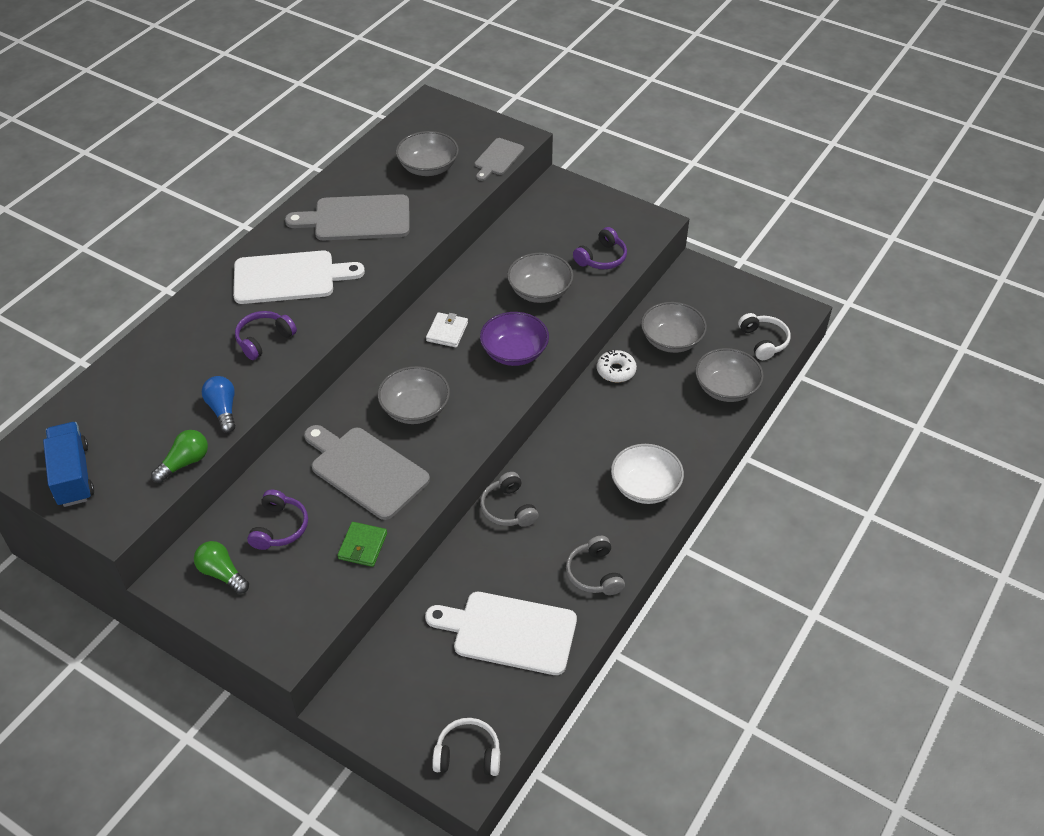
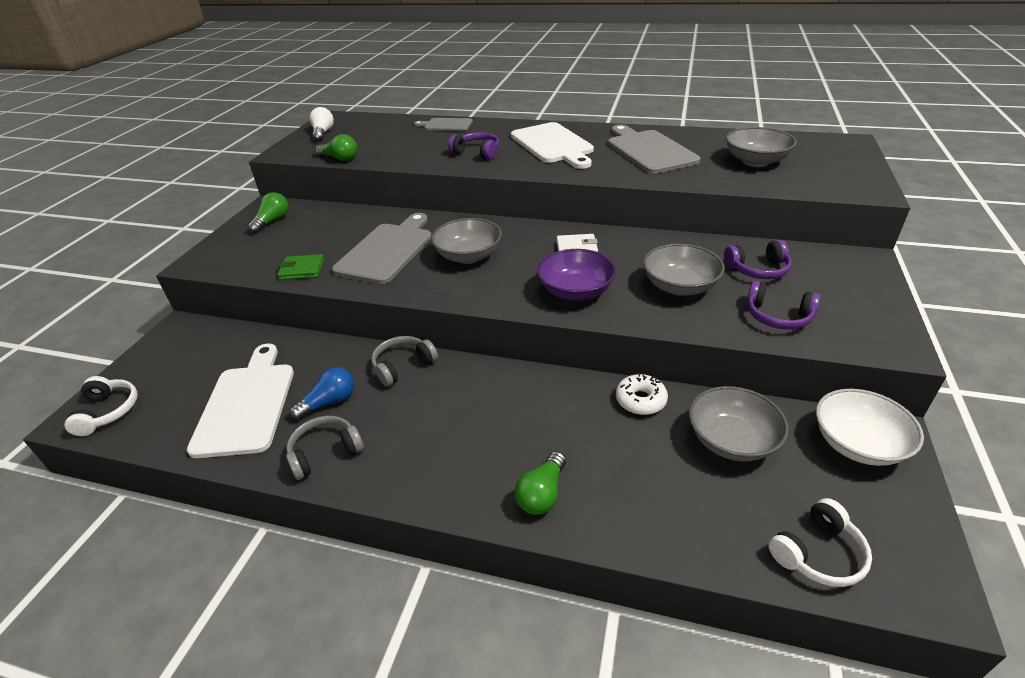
camera: 75 degrees right, 10 degrees down
(73, 475) = (323, 133): blue truck -> white light bulb
(223, 410) = (396, 157): blue light bulb -> blue light bulb (329, 402)
(279, 527) = (318, 230): purple headphones -> purple headphones (758, 269)
(498, 158) = (818, 188): grey cutting board -> grey cutting board (446, 125)
(645, 487) = (466, 469): white bowl -> white bowl (857, 444)
(681, 450) = (542, 494): none -> green light bulb
(726, 388) = (685, 522): grey bowl -> none

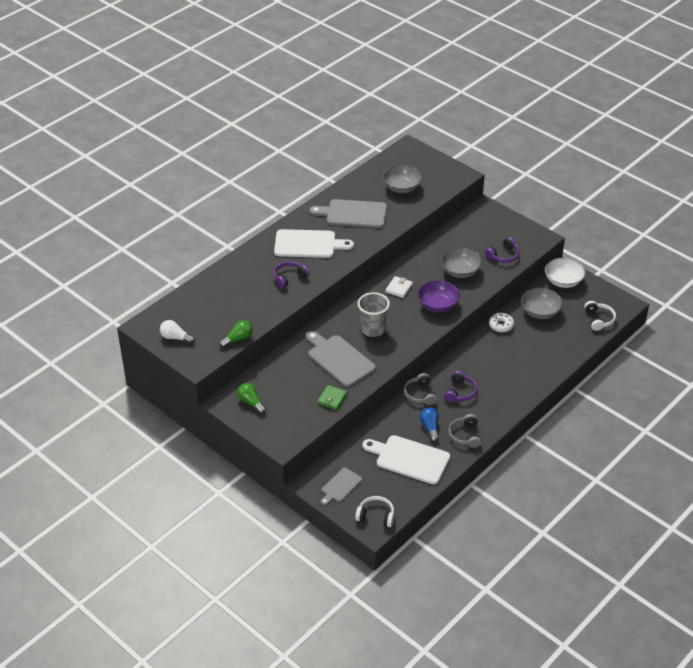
camera: 65 degrees left, 5 degrees up
(446, 125) = (224, 276): grey cutting board -> grey cutting board (340, 486)
(468, 256) = (373, 329): grey bowl -> grey cup
(542, 494) = (532, 375): green light bulb -> none
(758, 269) = (466, 241): purple headphones -> purple headphones (460, 392)

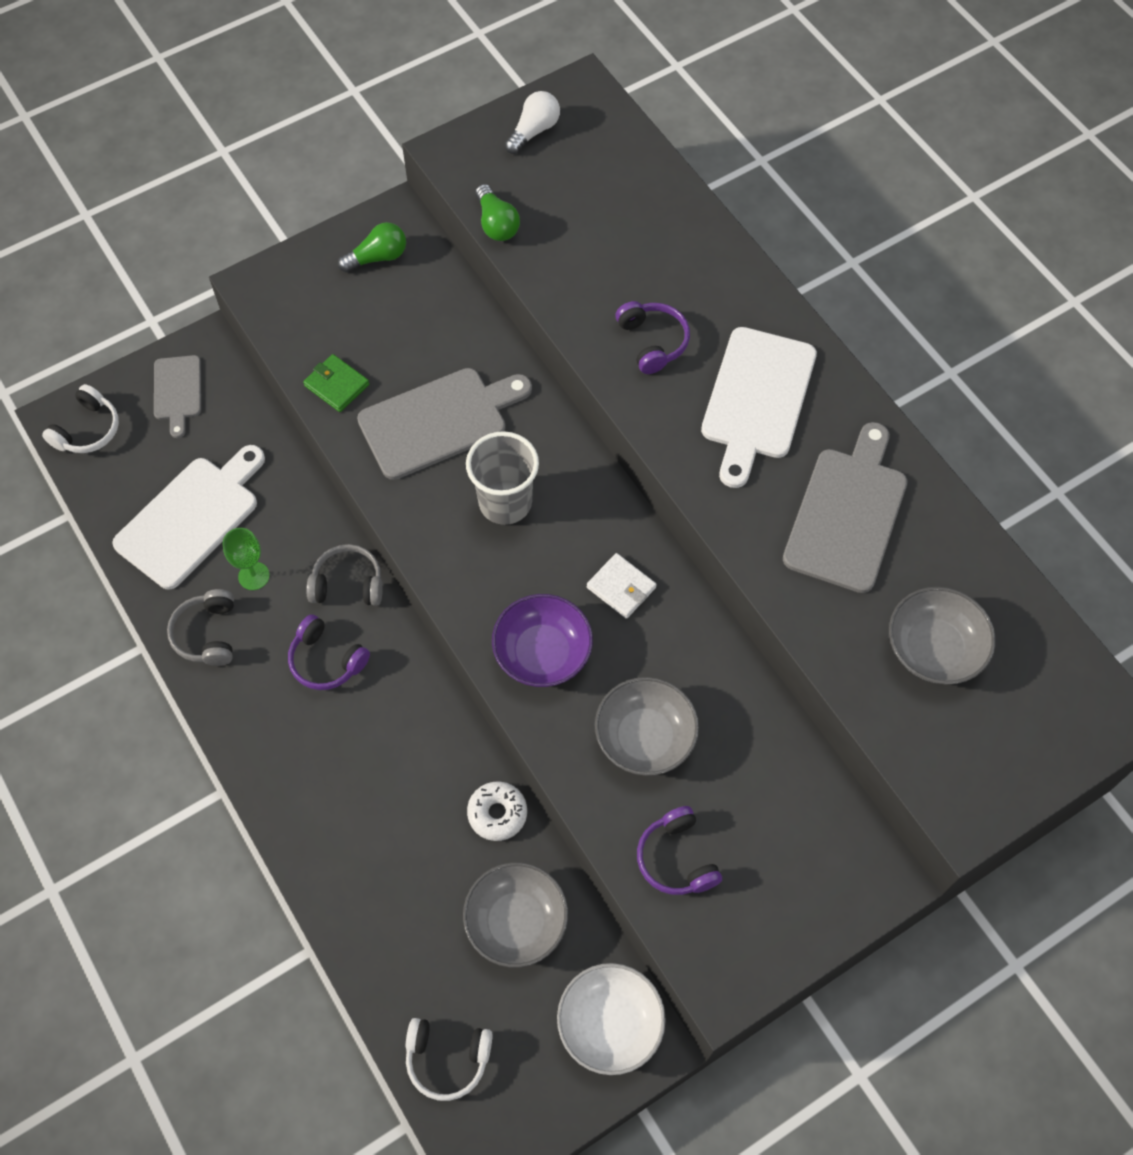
camera: 105 degrees right, 20 degrees up
(340, 486) = (177, 391): grey cutting board -> grey cutting board turned 150 degrees counterclockwise
(430, 427) = (254, 576): blue light bulb -> green goblet
(465, 435) = (208, 634): grey headphones -> grey headphones turned 105 degrees counterclockwise

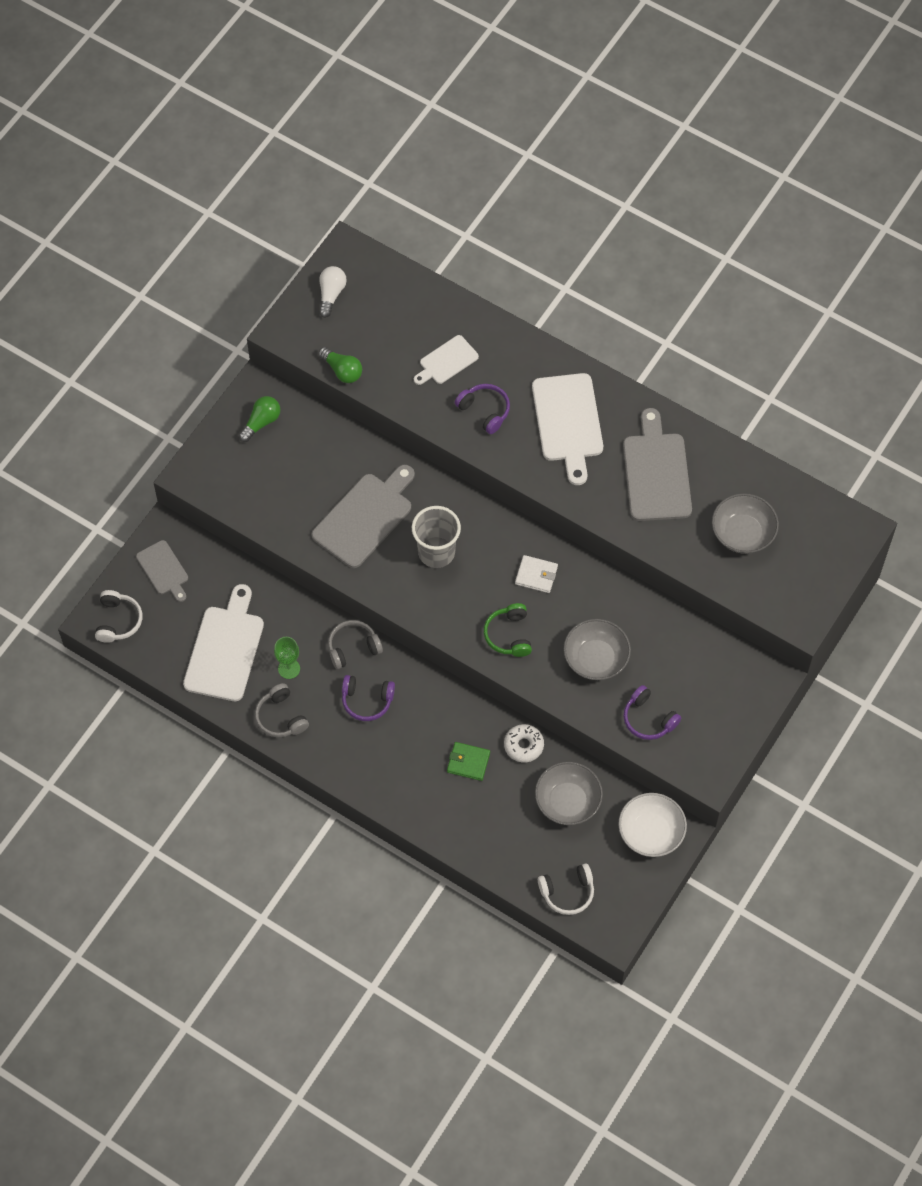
camera: 25 degrees left, 0 degrees up
(336, 385) = (284, 521): green wallet -> green wallet (468, 762)
(542, 653) = (509, 635): purple bowl -> green headphones
(635, 262) = (446, 361): none -> white cutting board

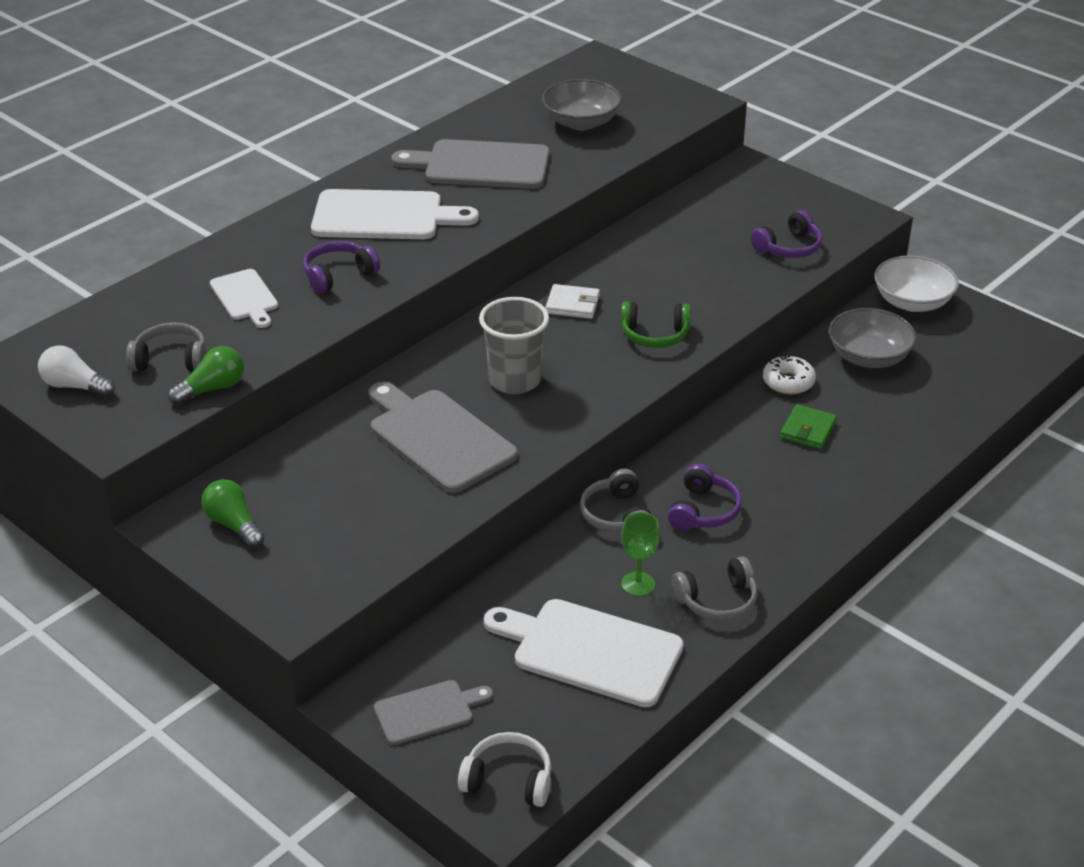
camera: 80 degrees left, 25 degrees down
(368, 338) = (171, 360): none -> grey headphones
(536, 575) = (572, 305): white wallet -> white wallet turned 75 degrees clockwise
(567, 892) = (993, 371): white headphones -> none
(596, 658) = (701, 274): grey bowl -> none

